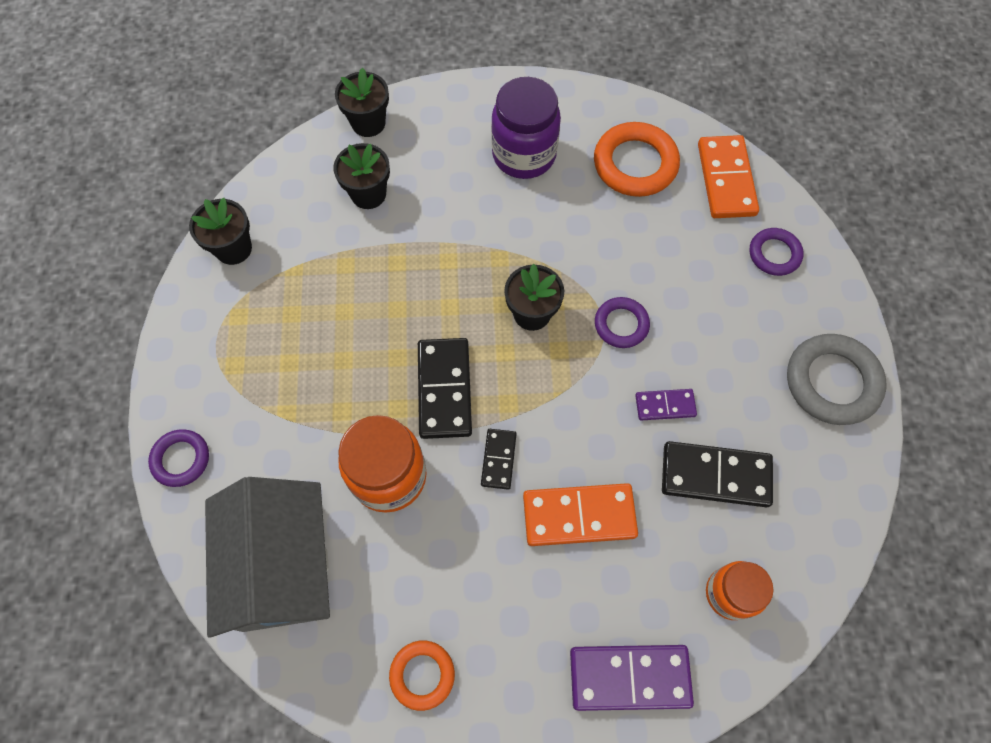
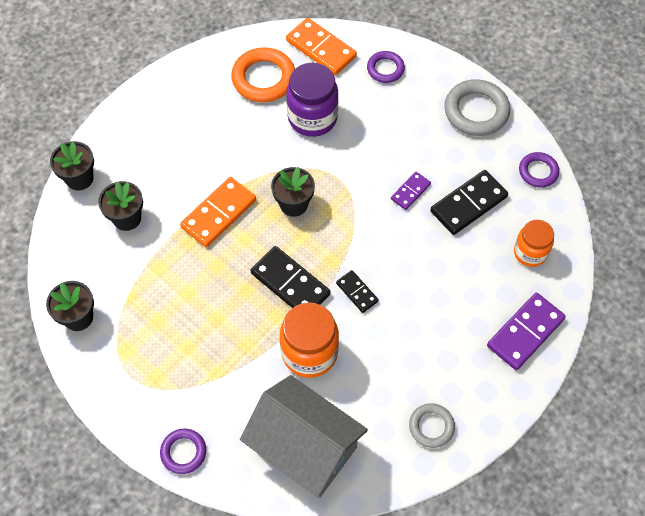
camera: 45 degrees left, 5 degrees down
(422, 675) = (431, 426): orange ring -> grey ring
(524, 155) = (195, 123): purple jar -> purple jar (312, 118)
(579, 516) = (425, 282): orange domino -> orange domino (219, 214)
(621, 324) = (346, 170): purple ring -> purple ring (538, 171)

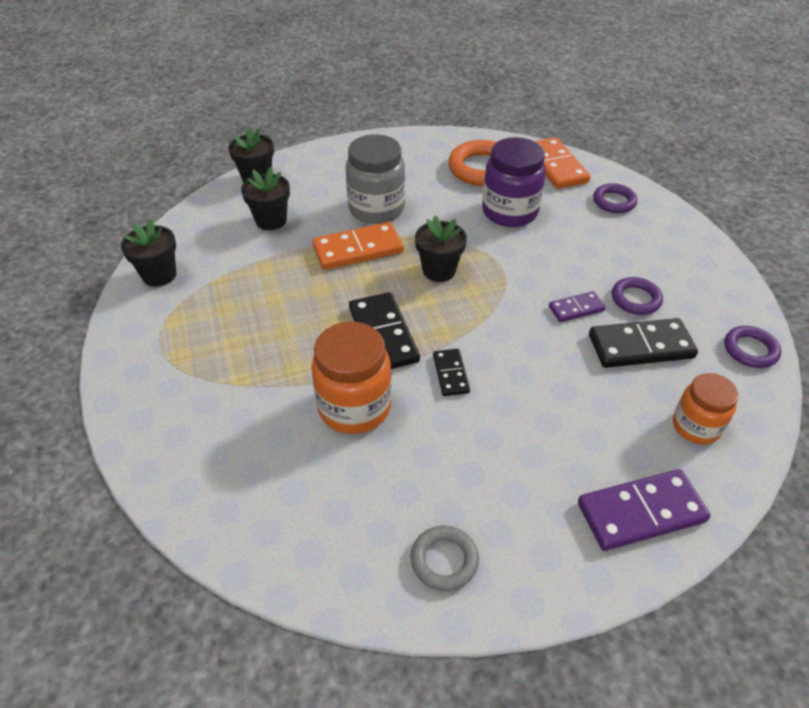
camera: 30 degrees right, 15 degrees down
(183, 452) = (144, 437): purple ring -> purple ring (635, 299)
(205, 164) = (376, 209): none -> grey jar
(304, 448) = (273, 502): grey house -> none
(476, 111) = (699, 268): grey ring -> none

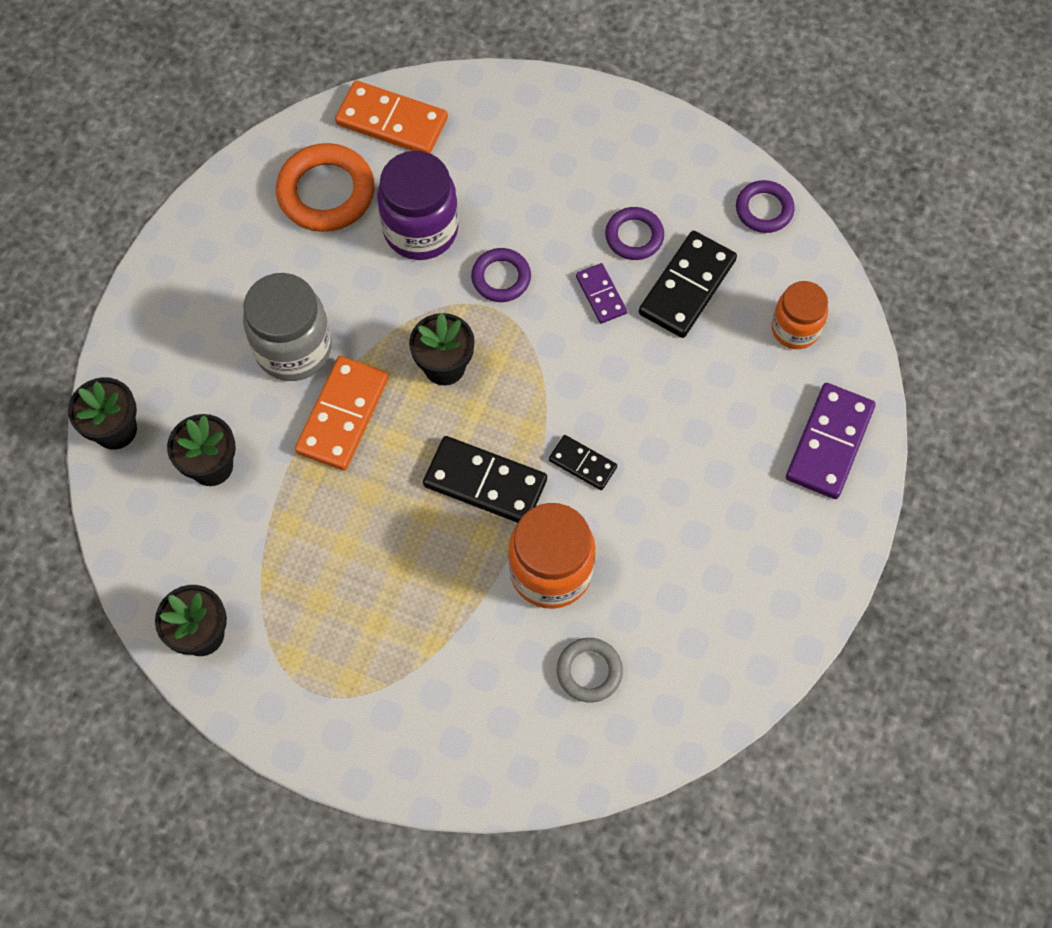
camera: 50 degrees left, 20 degrees up
(444, 560) = (753, 615): grey ring -> grey ring (589, 671)
(576, 309) = (601, 295): purple domino -> purple domino turned 45 degrees counterclockwise
(614, 201) = (496, 124): purple ring -> purple ring (501, 278)

